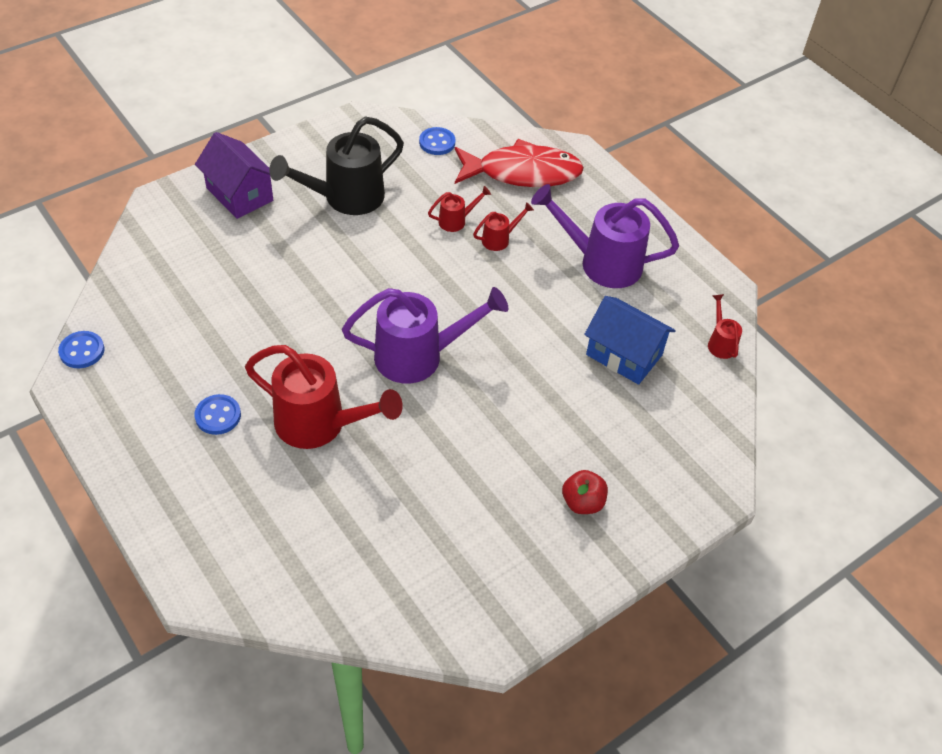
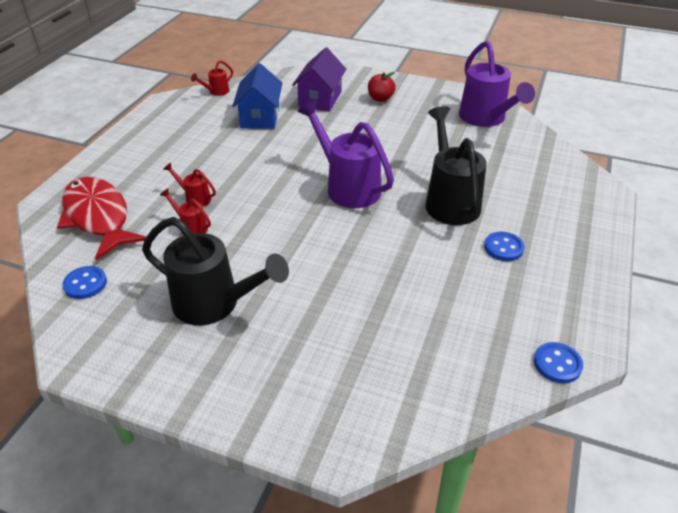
camera: 120 degrees left, 10 degrees down
(239, 194) = (272, 385): purple house -> purple house (320, 99)
(319, 424) = (450, 201): red watering can -> black watering can
(602, 263) = (181, 148): purple watering can -> purple watering can (485, 118)

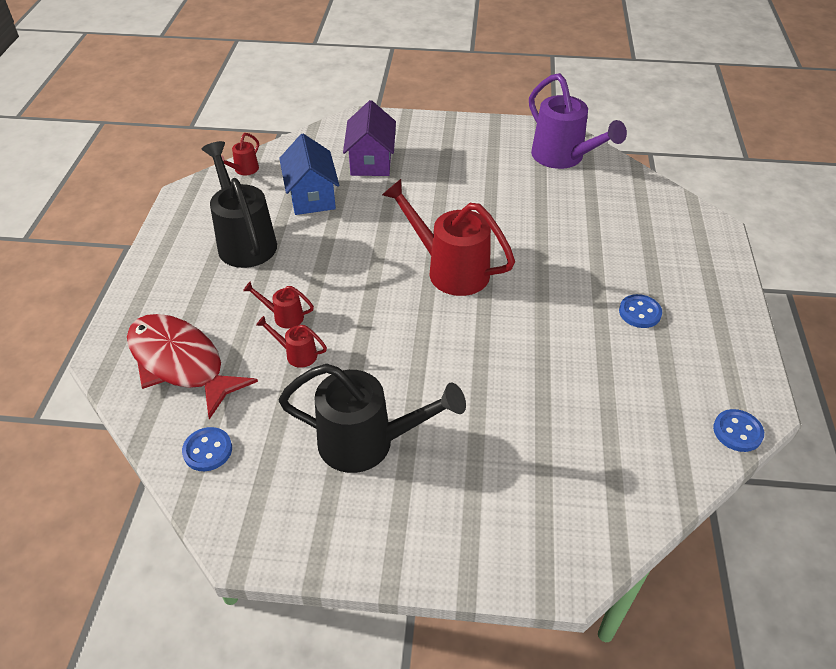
camera: 15 degrees left, 5 degrees up
(348, 187) = (450, 270): purple watering can -> red watering can
(380, 98) = (439, 150): red apple -> none
(450, 201) = (565, 267): black watering can -> black watering can (244, 241)

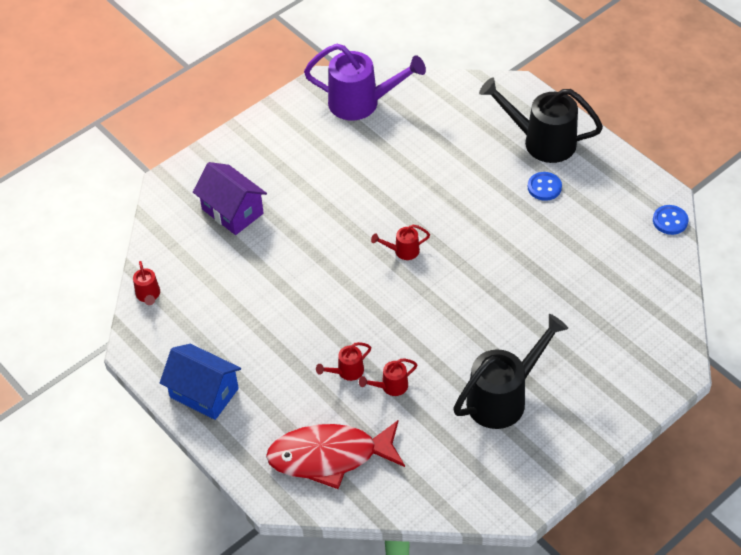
camera: 45 degrees left, 5 degrees up
(207, 450) = (425, 484): blue button -> none
(244, 241) = (239, 346): black watering can -> black watering can (542, 141)
(311, 196) = (232, 274): blue house -> blue house (204, 393)
(450, 270) = (403, 251): red watering can -> red watering can, size x0.45

